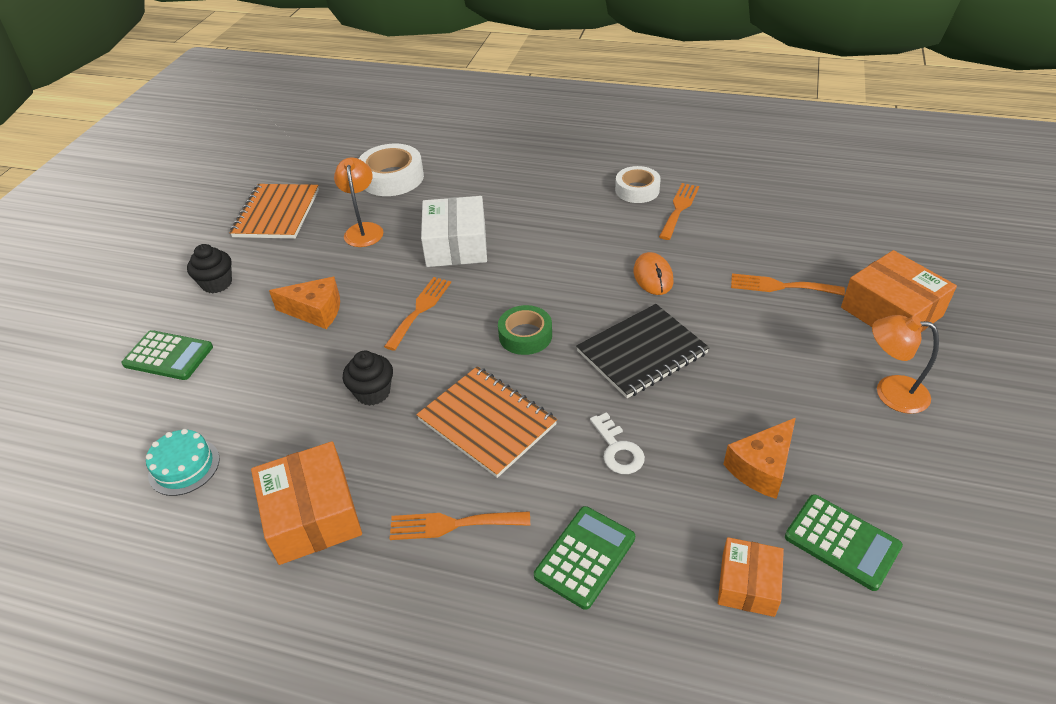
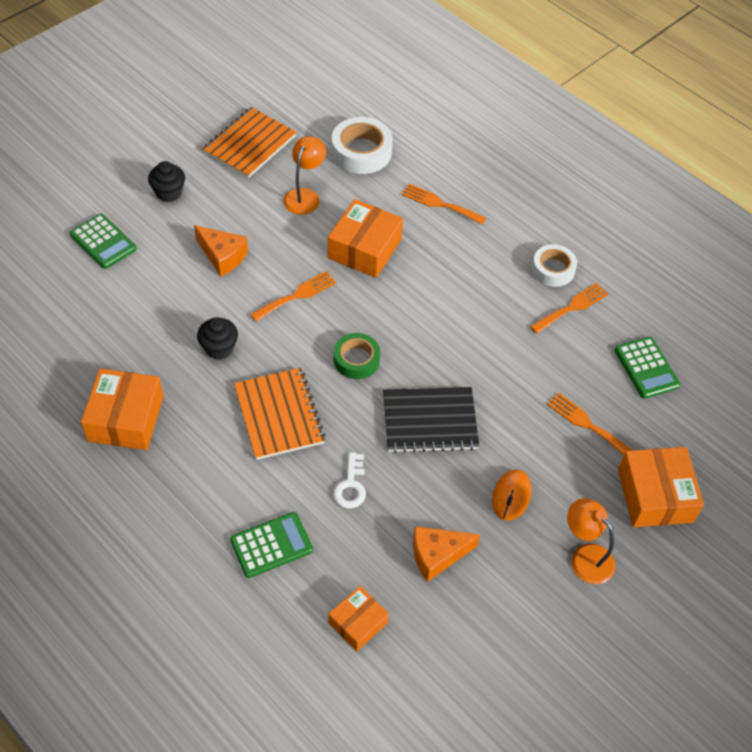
camera: 25 degrees right, 10 degrees up
(184, 466) = (68, 338): turquoise cake -> none
(452, 524) = (206, 475): orange fork -> orange fork (440, 204)
(456, 245) = (364, 249): white box -> orange box
(653, 276) = (494, 361): orange mouse -> orange mouse (511, 496)
(842, 542) = (443, 634): green calculator -> green calculator (646, 368)

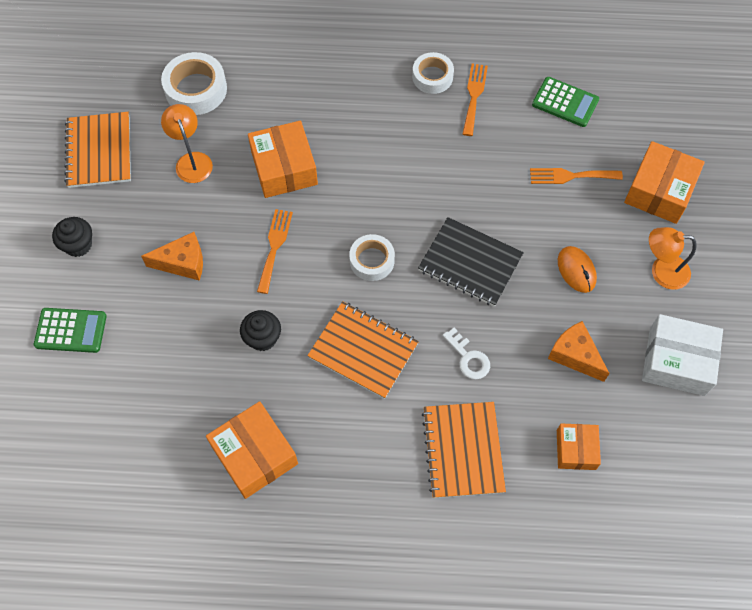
camera: 40 degrees left, 10 degrees up
(271, 545) = (463, 450): green calculator -> orange notebook
(356, 360) = (372, 260): green tape -> white tape
(430, 421) = (470, 263): black notebook -> black notebook turned 75 degrees clockwise
(437, 555) = (575, 355): orange cheese -> orange cheese turned 105 degrees clockwise
(440, 204) = (300, 87): orange fork -> none
(519, 634) = (677, 361): none -> white box
(655, 495) = (659, 191): orange box -> orange box turned 75 degrees clockwise

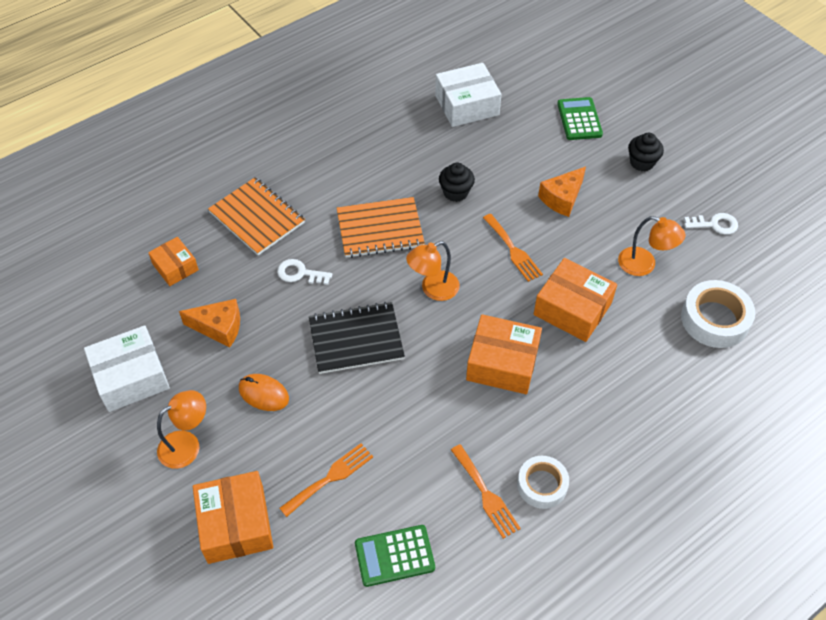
camera: 140 degrees right, 10 degrees down
(71, 330) = (579, 119): green calculator -> green calculator turned 120 degrees clockwise
(99, 151) = (715, 224): orange notebook -> white key
(148, 432) = (467, 105): none -> white box
(254, 455) = (391, 134): orange box -> orange box (502, 363)
(372, 260) = (433, 289): white tape -> orange lamp

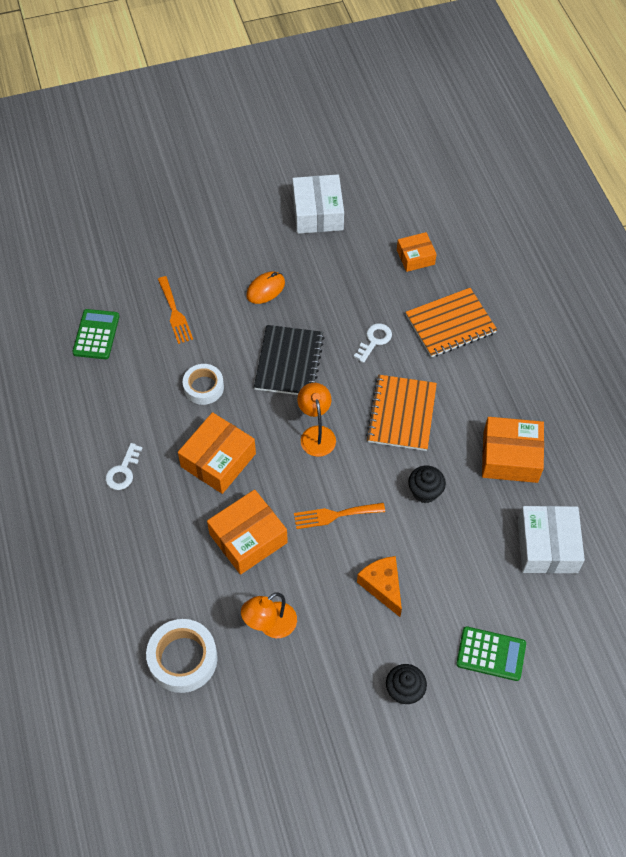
camera: 110 degrees right, 5 degrees up
(187, 444) = (244, 235): orange lamp -> none
(219, 327) = (341, 274): orange cheese -> none
(236, 524) = (168, 251): orange box -> orange box (510, 457)
(486, 494) = (111, 406): orange fork -> none
(542, 485) = (99, 446): white tape -> white tape (203, 387)
(715, 224) = (292, 723): white key -> white key (123, 471)

